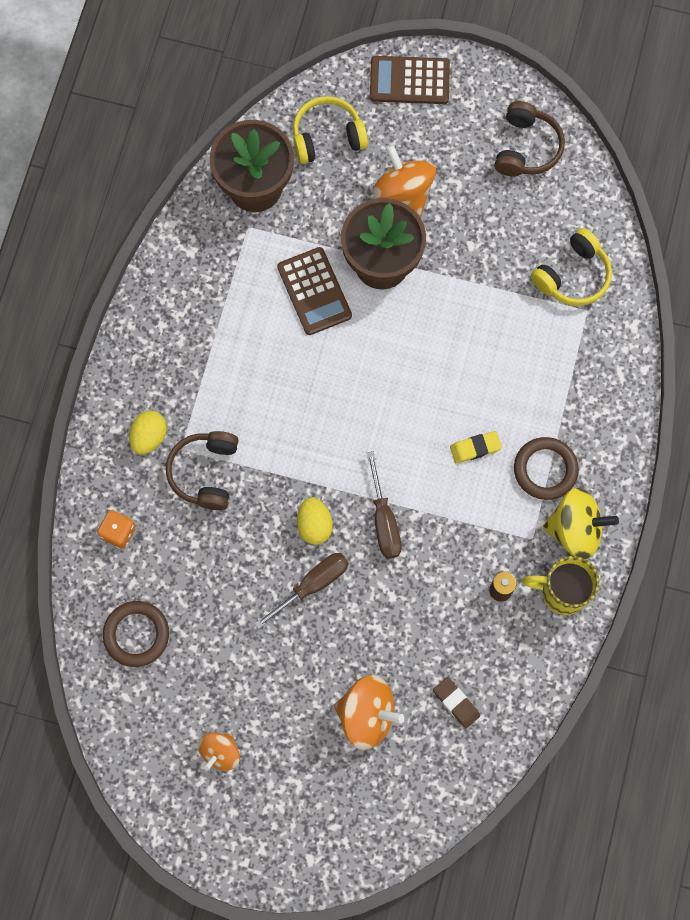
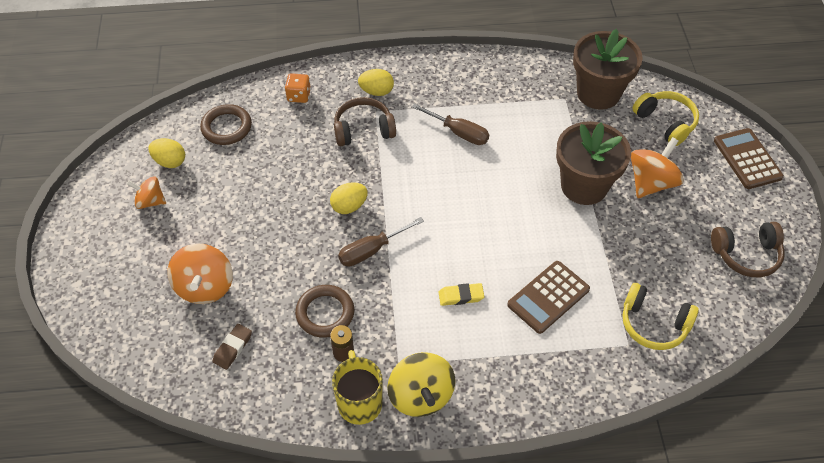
camera: 70 degrees right, 20 degrees down
(166, 716) = (170, 162): none -> yellow egg
(313, 584) = (301, 219): brown screwdriver -> brown screwdriver (459, 133)
(314, 291) = (537, 151): brown calculator -> brown calculator (548, 297)
(475, 448) = (461, 296): yellow eraser -> yellow eraser turned 60 degrees counterclockwise
(545, 469) = (466, 355): brown ring -> brown ring (325, 313)

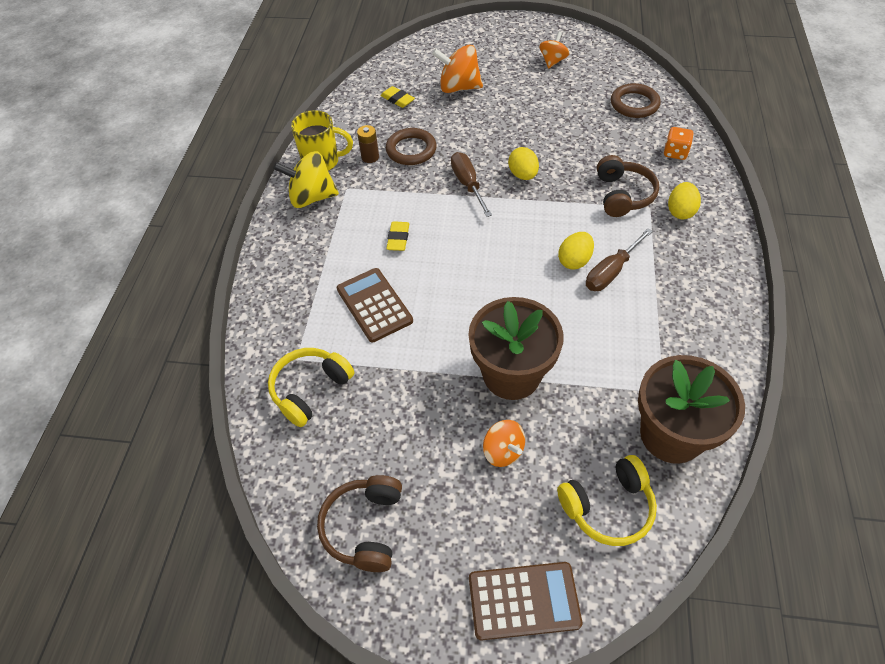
camera: 105 degrees right, 0 degrees up
(170, 162) = (595, 71): yellow egg -> yellow egg (574, 261)
(233, 348) = (397, 99): brown eraser -> yellow eraser
(651, 183) = (503, 451): orange spinning top -> orange spinning top, size x0.62

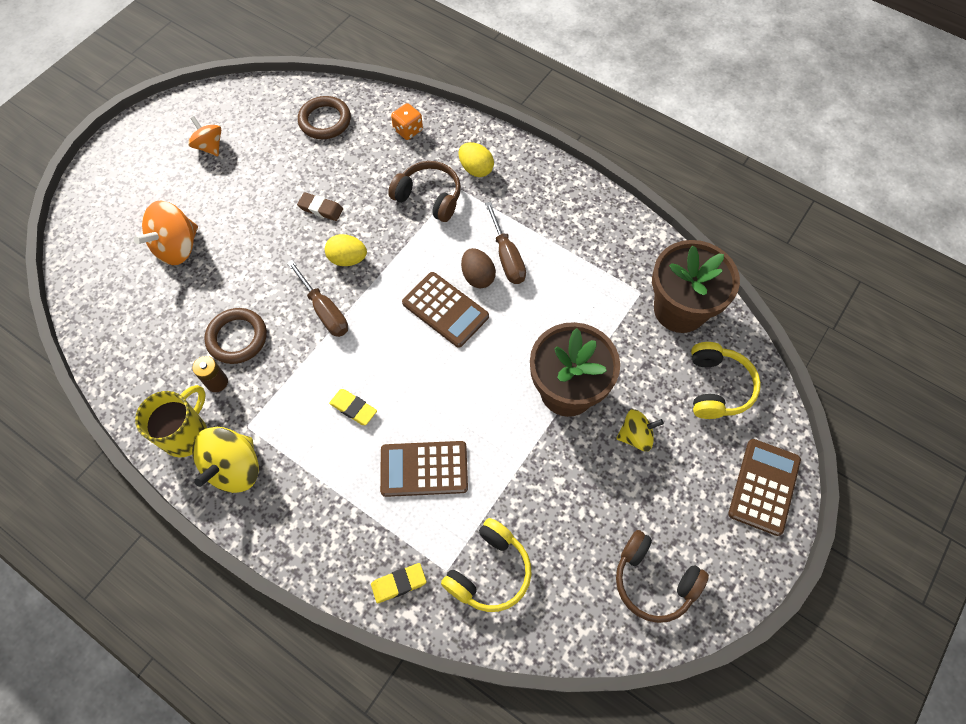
camera: 65 degrees left, 10 degrees up
(310, 389) = (489, 571): yellow headphones -> yellow headphones turned 120 degrees counterclockwise
(397, 99) = (146, 313): yellow eraser -> yellow eraser (399, 583)
(467, 184) = (325, 311): brown screwdriver -> brown screwdriver turned 135 degrees counterclockwise
(503, 451) = (635, 436): orange spinning top -> yellow spinning top
(525, 254) = (445, 310): none -> brown calculator
(553, 140) = (321, 209): none -> brown eraser
(574, 261) = (478, 276): yellow egg -> brown egg

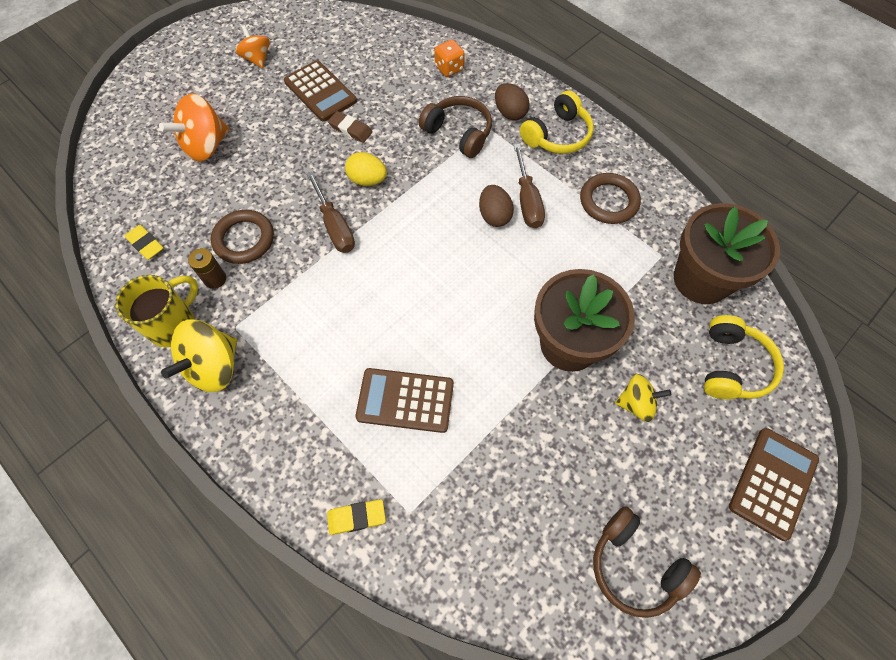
camera: 10 degrees right, 0 degrees up
(325, 121) = (370, 50): brown ring -> brown ring (608, 201)
(353, 408) = (344, 326): yellow eraser -> yellow eraser (145, 244)
(445, 310) = (456, 243): brown calculator -> brown calculator (320, 91)
(476, 169) = (510, 113): yellow egg -> brown egg
(489, 571) = (455, 522): yellow headphones -> yellow headphones (557, 135)

